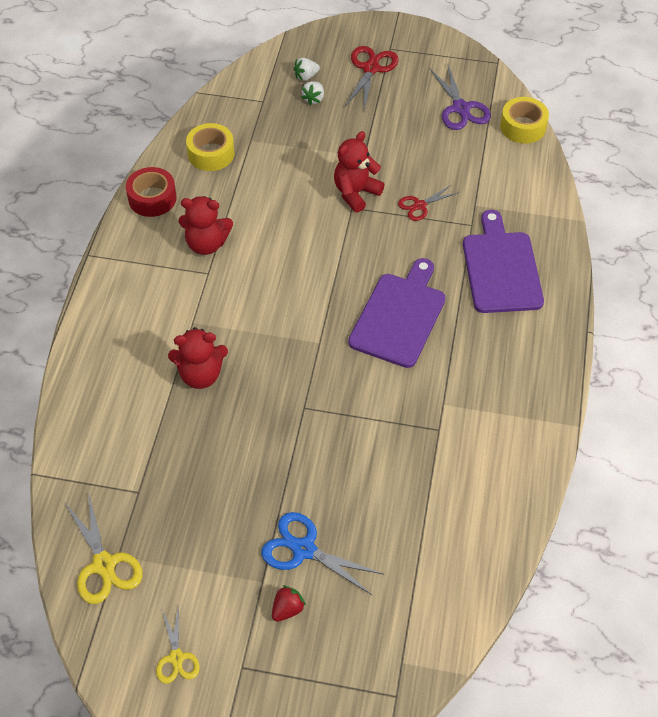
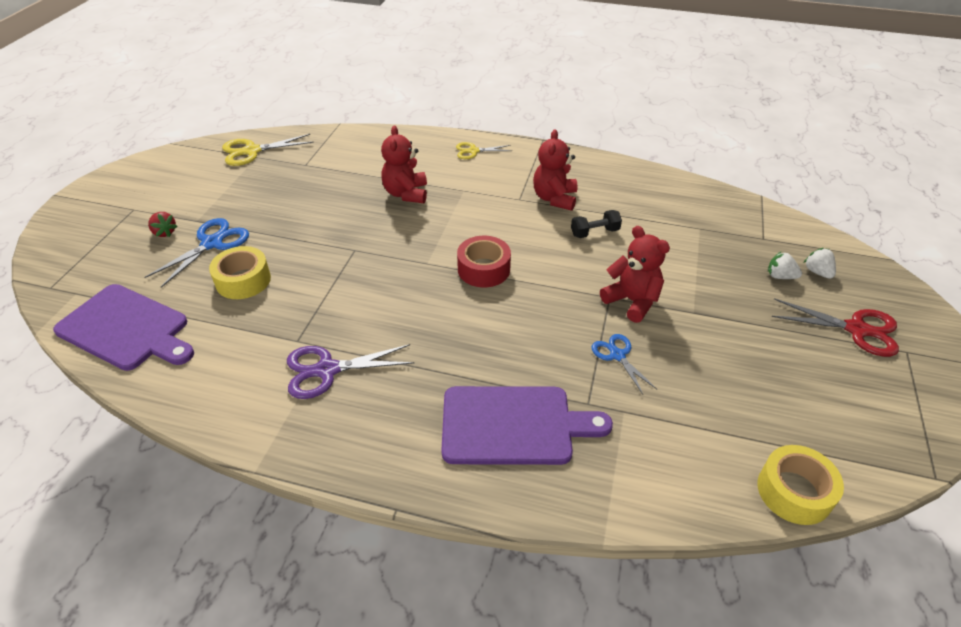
camera: 95 degrees right, 10 degrees down
(152, 198) = (610, 170): red tape -> red tape (483, 269)
(176, 658) = (161, 181): yellow scissors -> yellow scissors (473, 151)
(211, 154) = (674, 203): yellow tape -> yellow tape (243, 280)
(262, 214) = (594, 232): none -> black dumbbell
(399, 316) = (450, 322): purple cutting board -> purple cutting board (126, 328)
(420, 205) = (617, 355): red scissors -> blue scissors
(461, 108) = (810, 417): purple scissors -> purple scissors (327, 370)

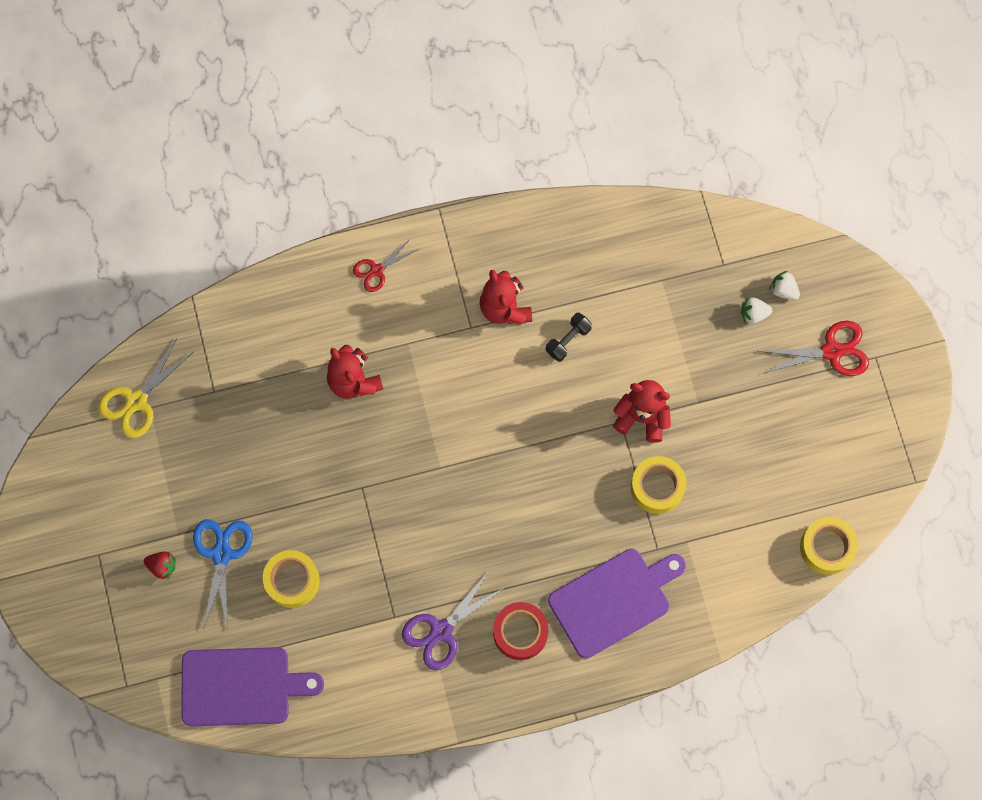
camera: 30 degrees left, 30 degrees up
(473, 151) = (376, 270): yellow scissors -> red scissors
(483, 269) = (495, 447): red tape -> red tape (520, 632)
(617, 355) = (657, 487): blue scissors -> yellow tape

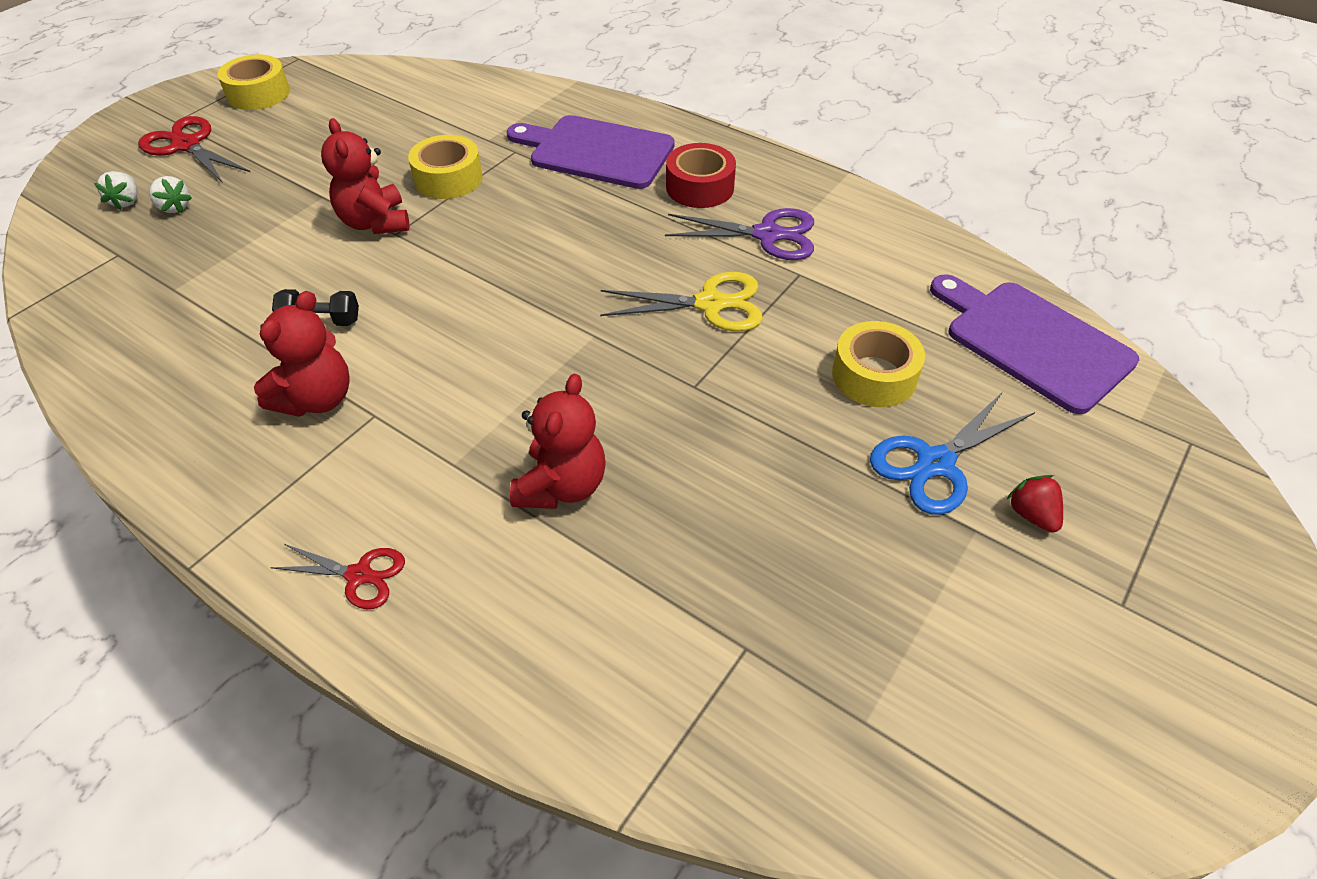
camera: 130 degrees left, 25 degrees down
(136, 401) = (877, 752): yellow scissors -> yellow scissors (710, 304)
(827, 547) = (410, 73): yellow tape -> yellow tape (258, 94)

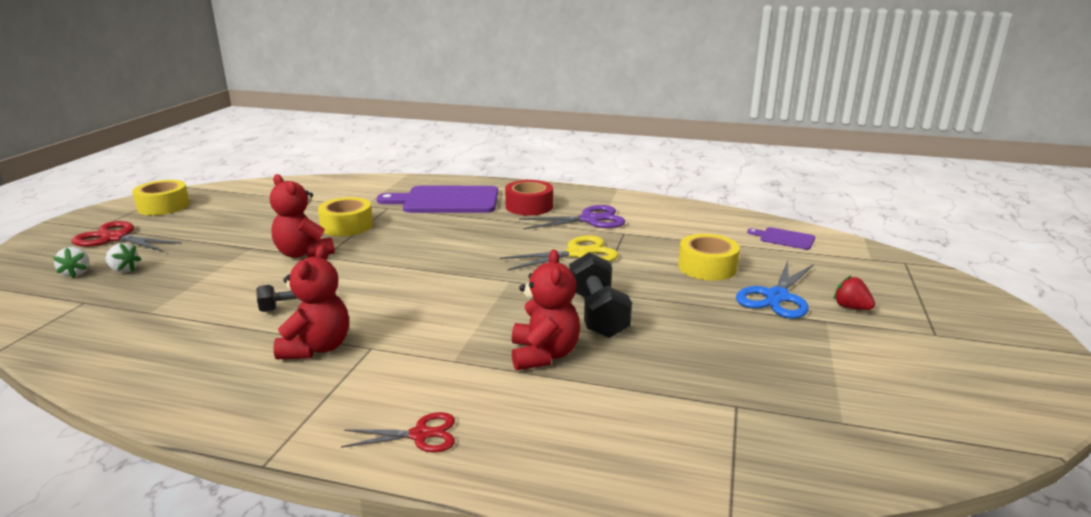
camera: 20 degrees left, 25 degrees down
(669, 430) = (597, 314): none -> black dumbbell
(1032, 342) = (784, 238): purple cutting board -> purple cutting board, size x0.47

